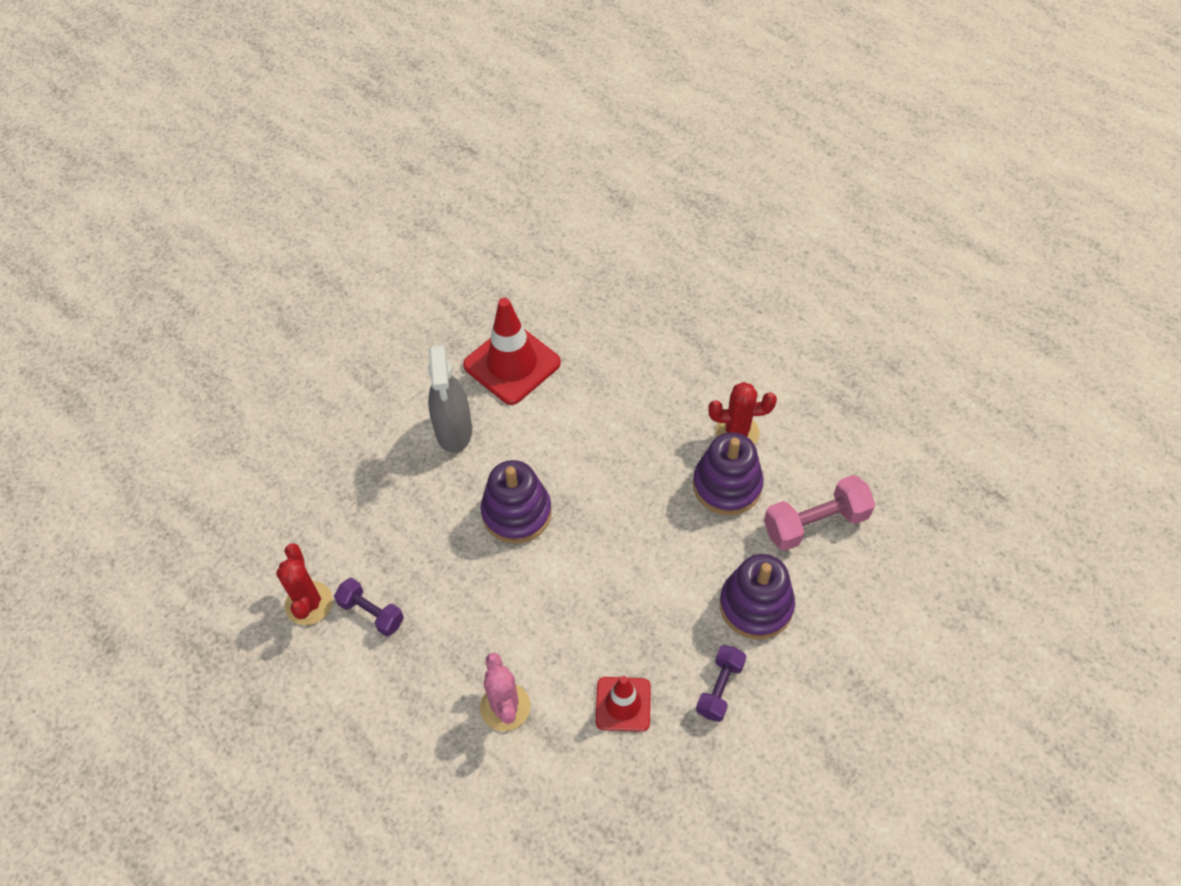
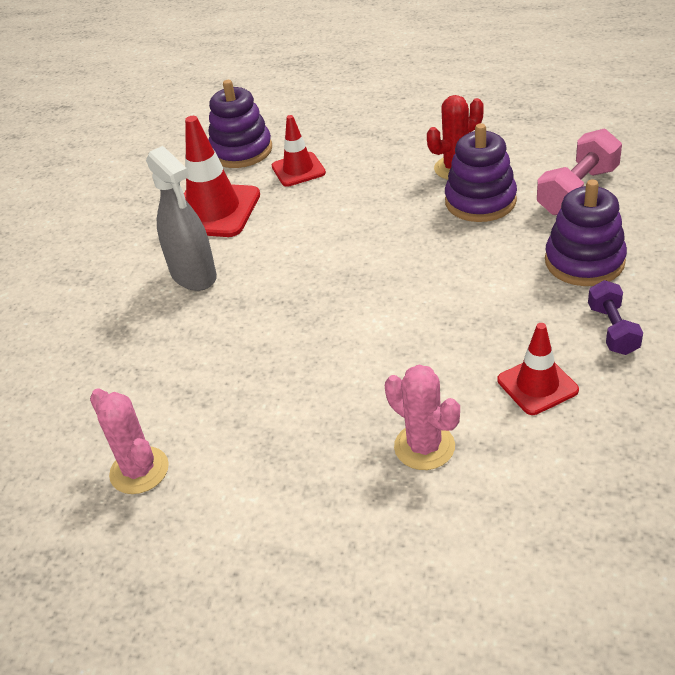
camera: 25 degrees left, 15 degrees down
(309, 603) = (139, 470): red cactus -> pink cactus
(371, 613) = (217, 444): purple dumbbell -> none
(516, 513) = (305, 302): purple stacking toy -> purple stacking toy (241, 151)
(608, 354) = (298, 170): none -> red traffic cone

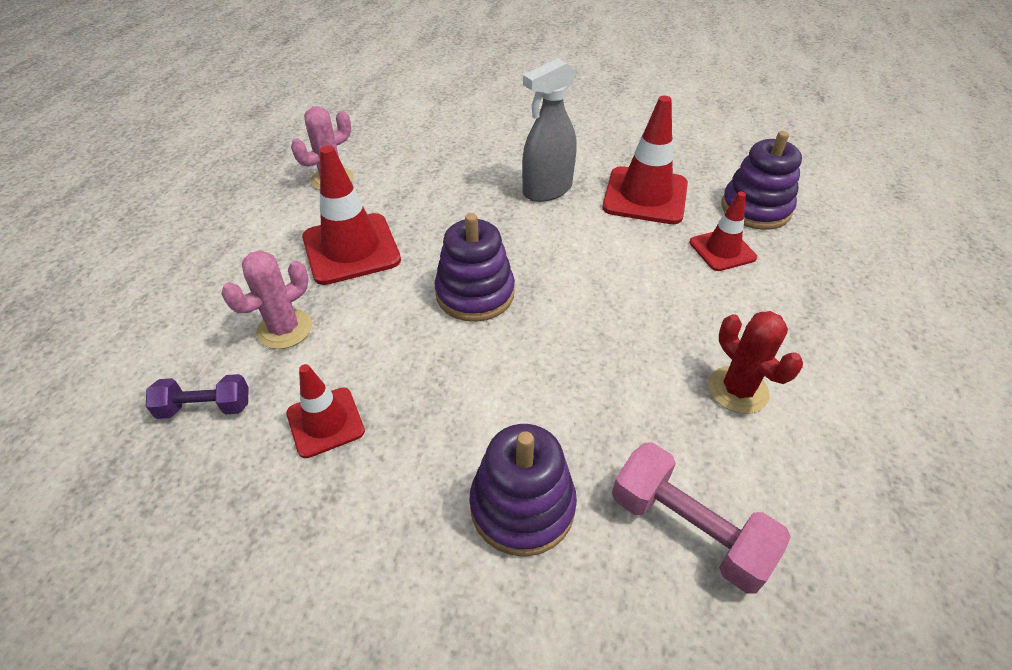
camera: 85 degrees right, 5 degrees up
(289, 419) = (351, 249): none -> red traffic cone
(480, 201) = (661, 408): purple stacking toy -> purple stacking toy (475, 294)
(612, 329) = (387, 512): purple dumbbell -> purple dumbbell (205, 407)

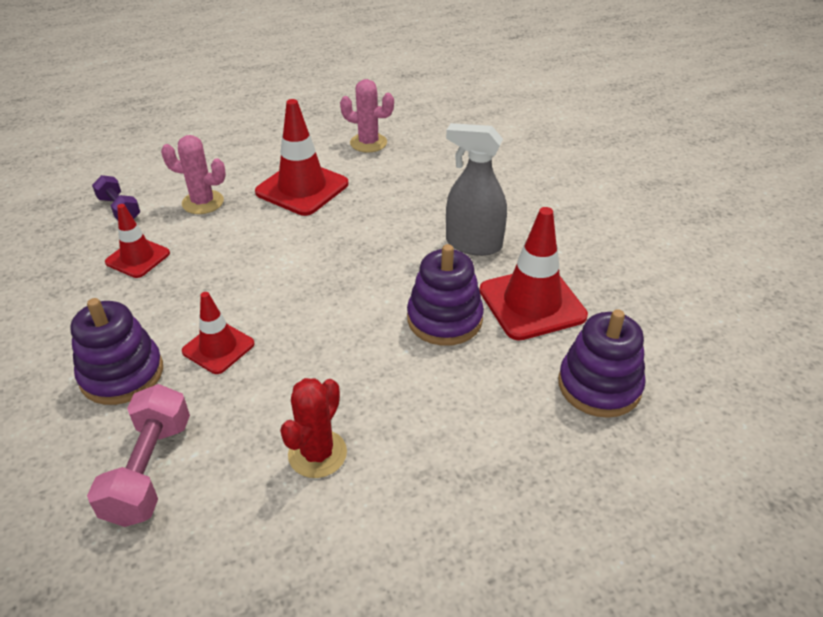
camera: 55 degrees right, 5 degrees down
(475, 294) = (307, 264): purple stacking toy -> purple stacking toy (444, 319)
(722, 250) = (503, 383): red traffic cone -> red traffic cone (218, 348)

